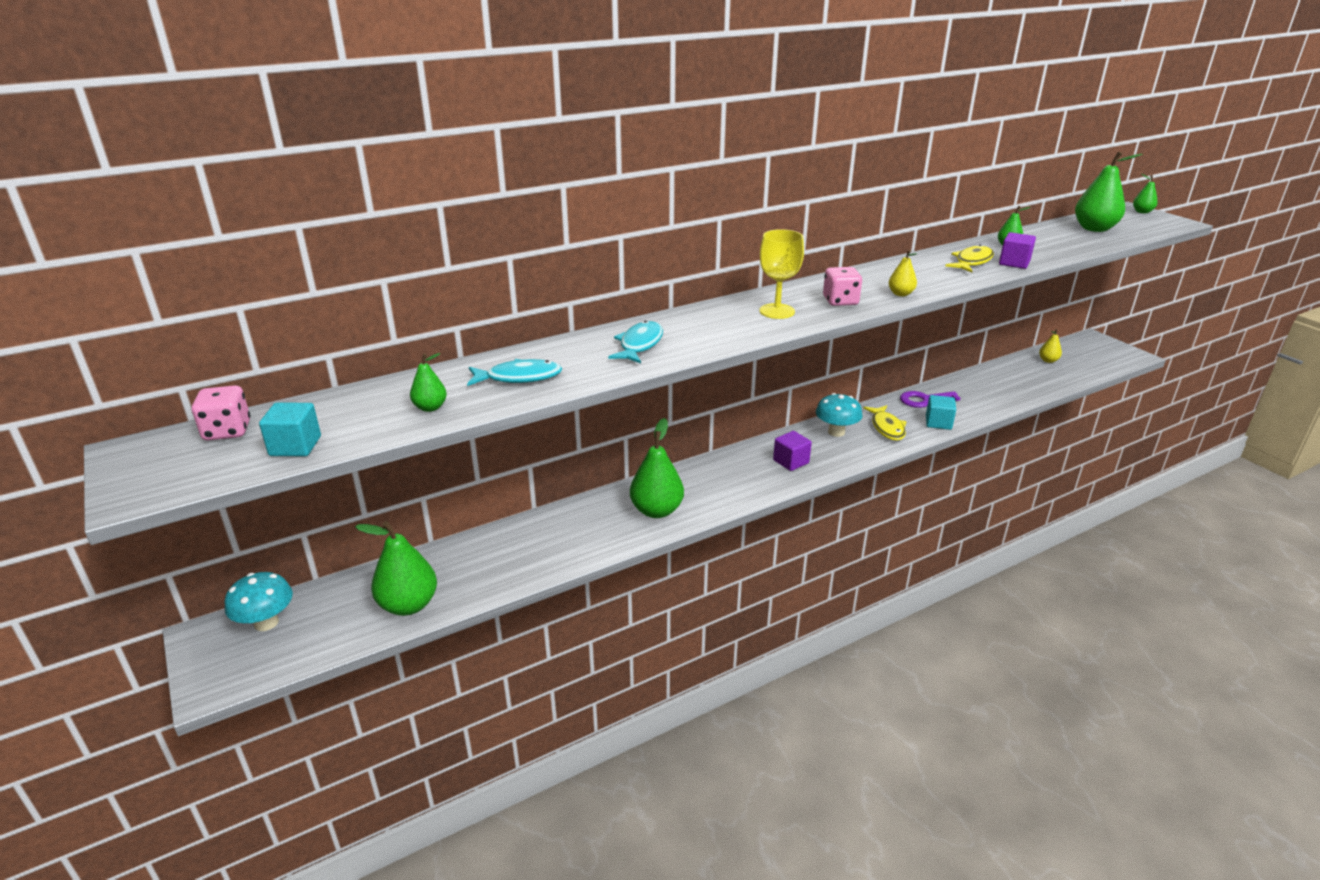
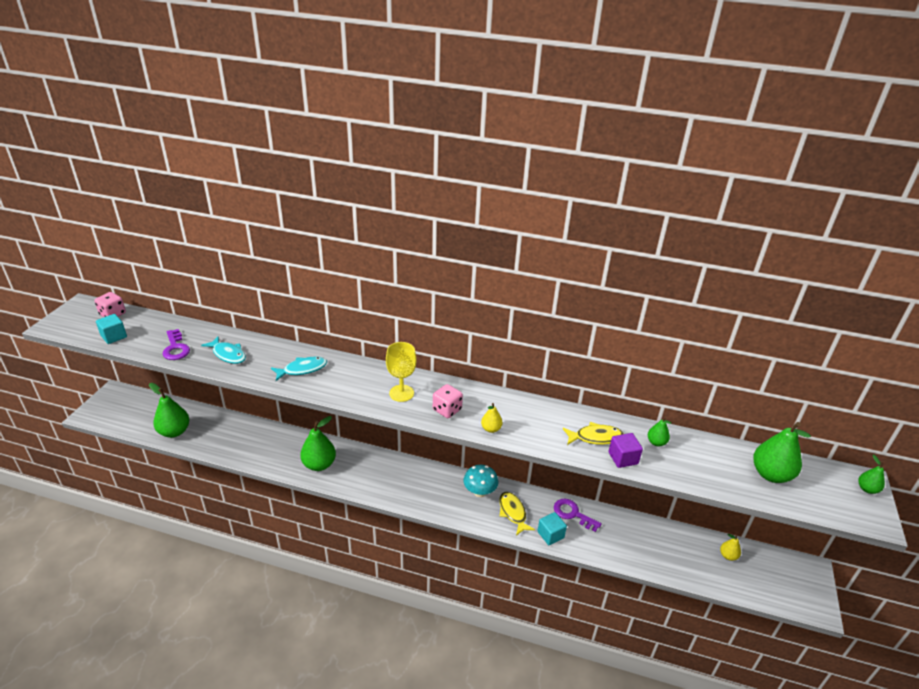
camera: 45 degrees right, 5 degrees up
(266, 623) = (132, 402): turquoise mushroom -> none
(430, 407) = (175, 348): green pear -> purple key
(791, 461) = (423, 490): purple cube -> none
(887, 428) = (513, 512): yellow fish -> yellow fish turned 120 degrees clockwise

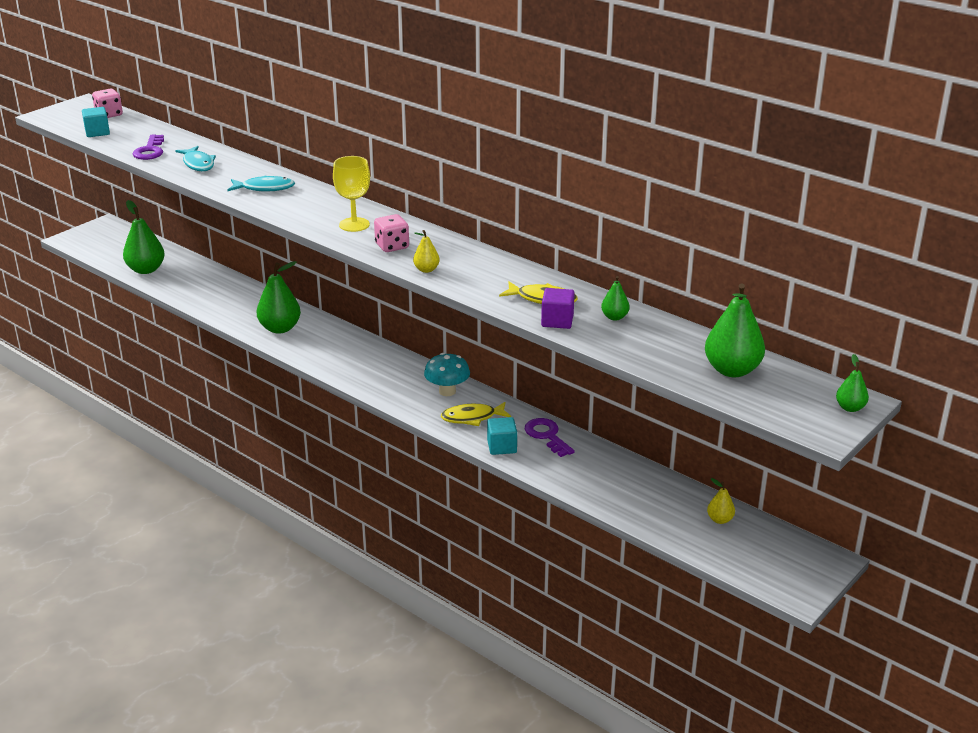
camera: 25 degrees right, 5 degrees down
(513, 512) = (472, 418): yellow fish -> yellow fish turned 105 degrees counterclockwise

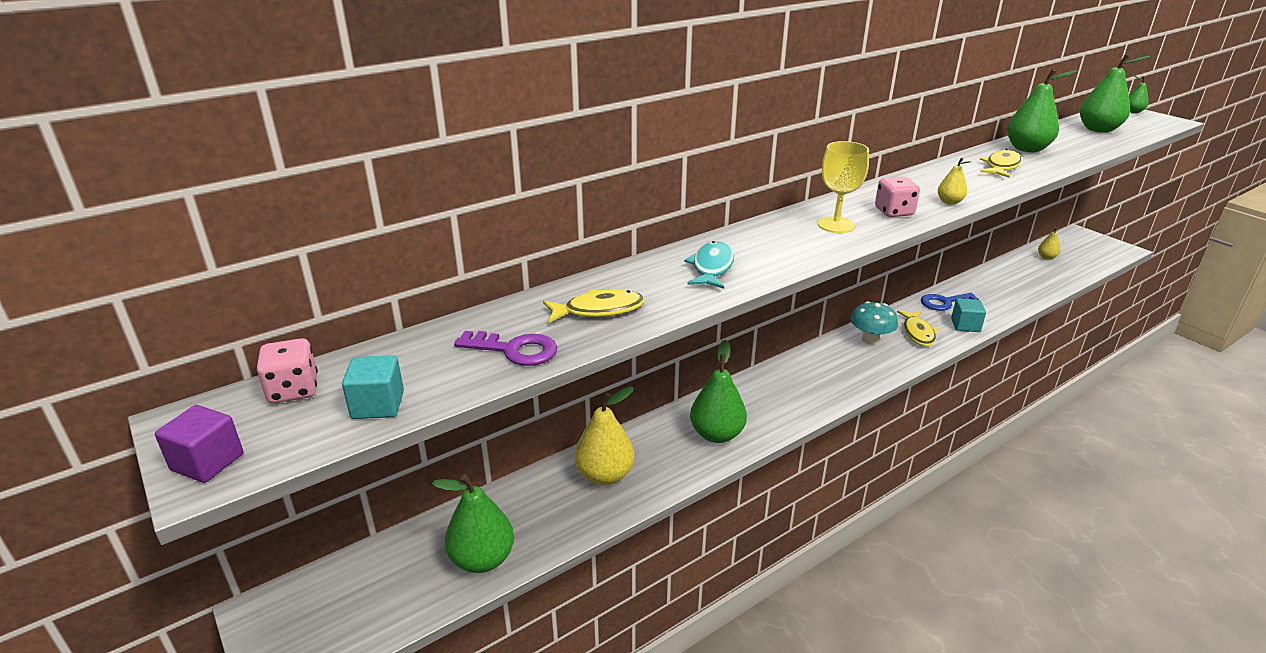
camera: 75 degrees left, 0 degrees up
(198, 164) = (599, 310): turquoise fish -> yellow fish
(225, 294) = (604, 475): none -> yellow pear
(547, 436) = (944, 303): purple key -> blue key
(557, 321) = (1042, 166): purple cube -> purple cube (207, 462)
(614, 317) = (1027, 149): green pear -> green pear, size x1.96

